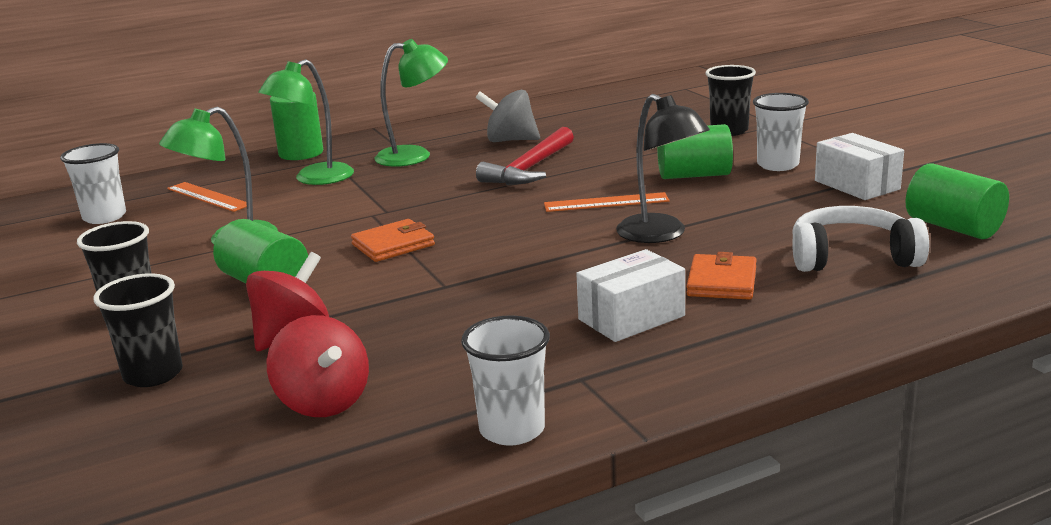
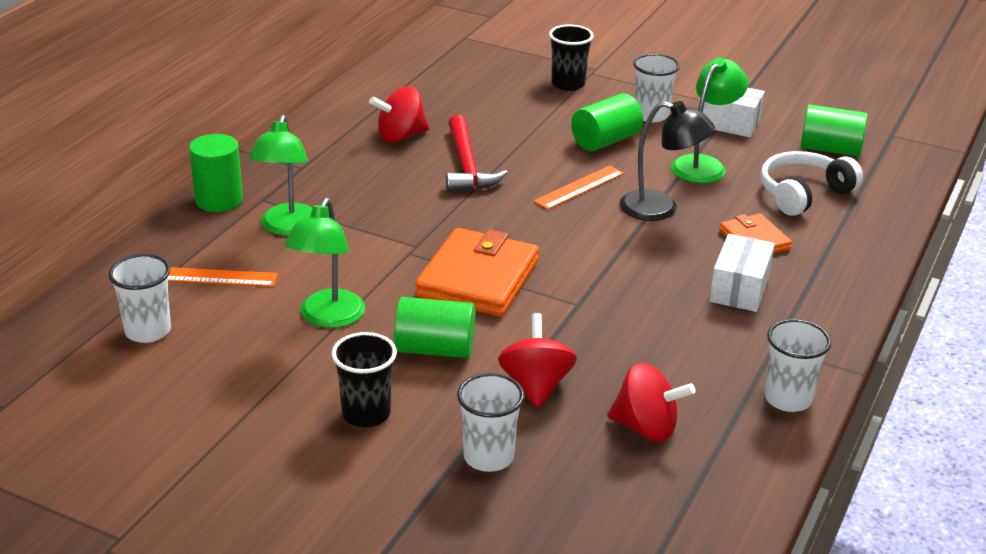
camera: 40 degrees left, 10 degrees up
(153, 374) = (488, 457): black cup -> white cup
(393, 245) = (477, 278): orange wallet -> orange wallet, size x1.79
(415, 155) = (340, 175): green lamp -> green lamp (704, 165)
(510, 140) = (400, 136): grey spinning top -> red spinning top

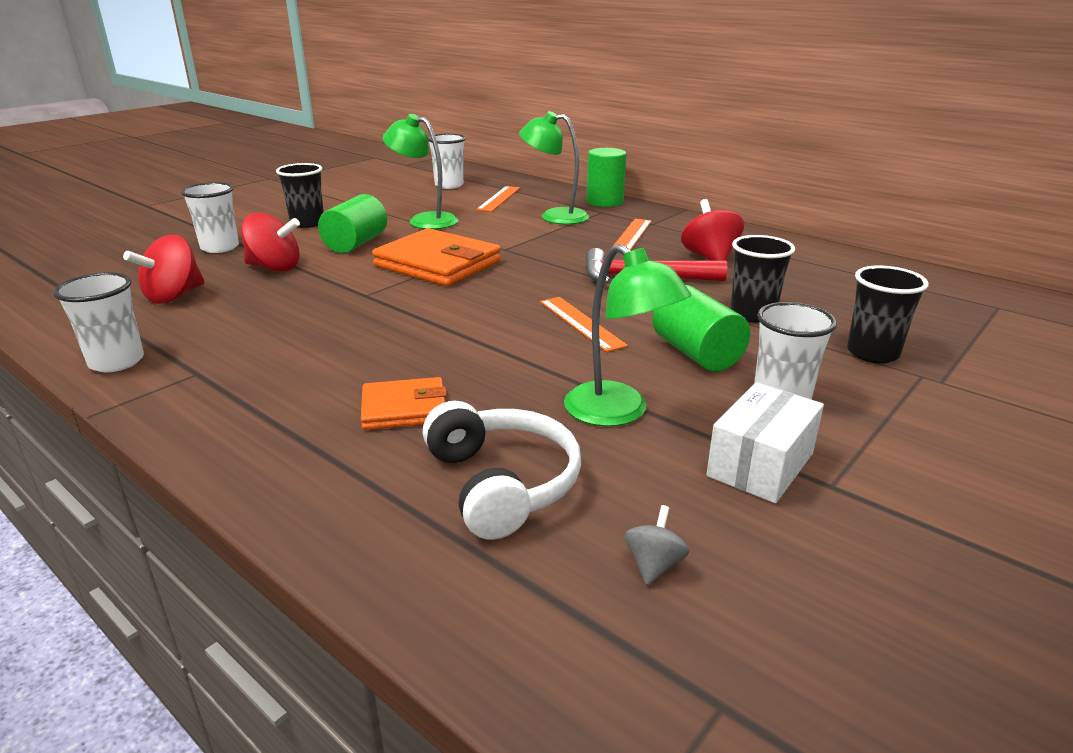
camera: 105 degrees right, 5 degrees down
(344, 176) = (632, 235): none -> orange ruler
(524, 120) = (752, 314): none -> black cup
(661, 208) = (513, 361): black lamp -> none
(739, 289) = (313, 376): white box -> none
(830, 149) = (654, 565): green cylinder -> grey spinning top

